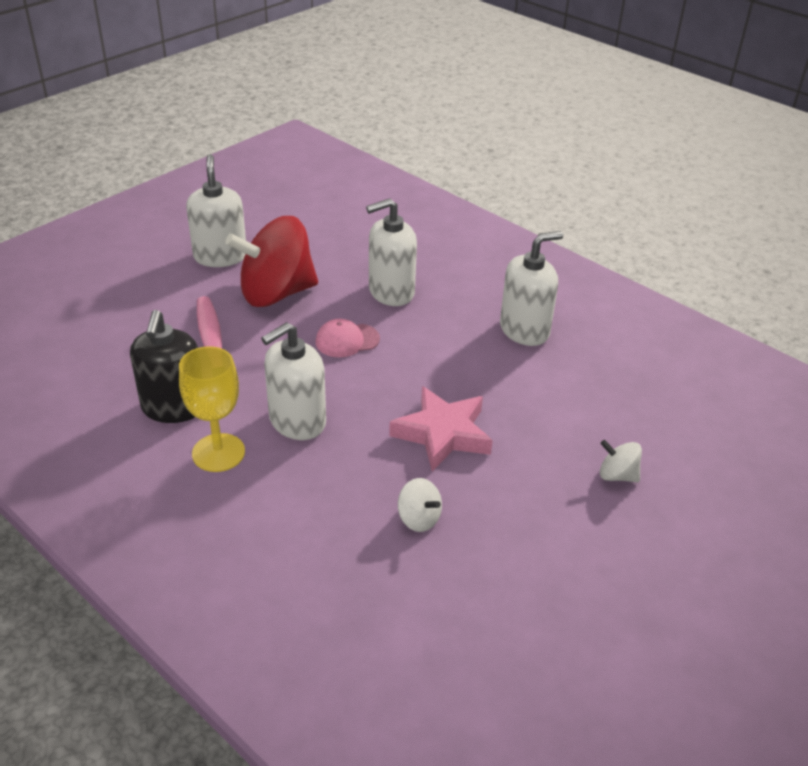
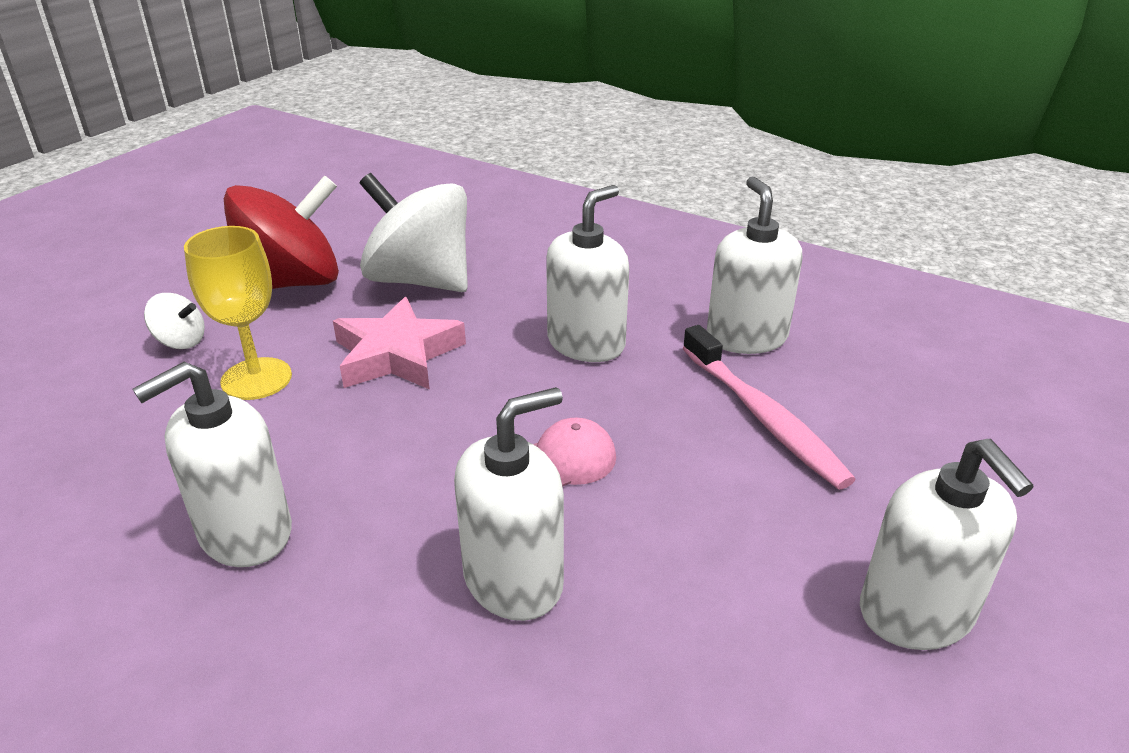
camera: 170 degrees right, 5 degrees down
(174, 407) = (746, 337): black soap dispenser -> white soap dispenser
(218, 453) = (658, 303): yellow goblet -> yellow goblet (256, 379)
(276, 293) = (735, 535): red spinning top -> red spinning top (291, 283)
(418, 518) = (420, 280): white spinning top -> white spinning top, size x2.35

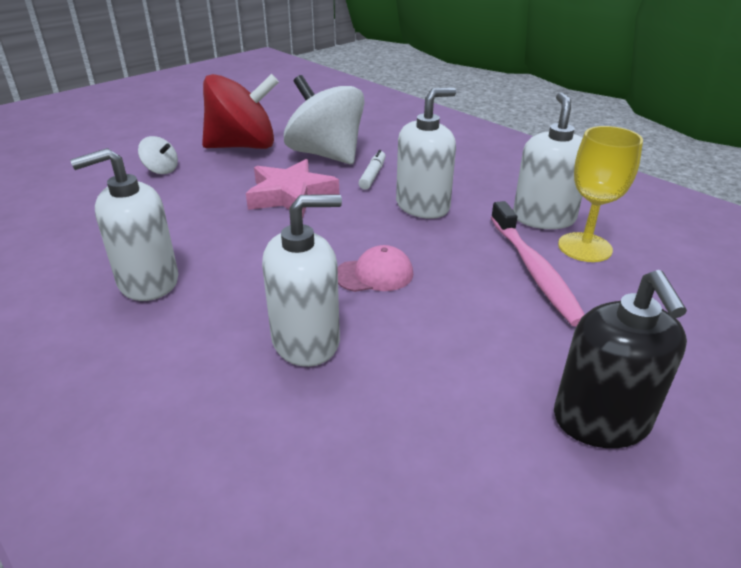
camera: 15 degrees right, 0 degrees up
(256, 379) = (196, 197): yellow goblet -> yellow goblet (584, 247)
(499, 304) = (372, 175): none -> white marker
(916, 613) = (601, 420): white soap dispenser -> black soap dispenser

